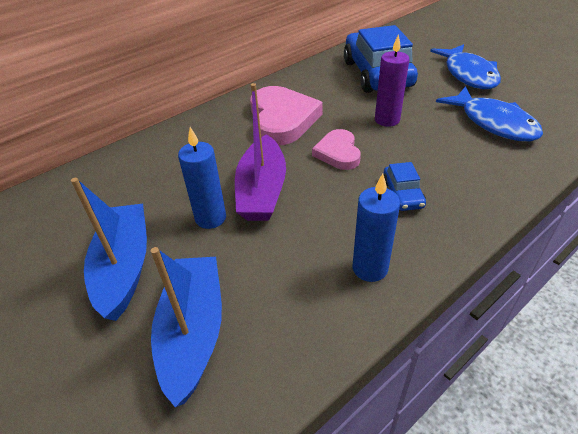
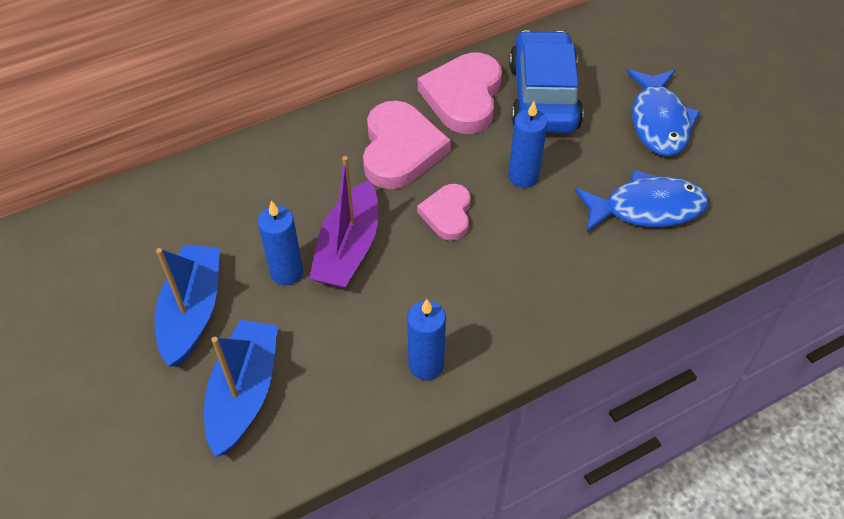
camera: 10 degrees right, 10 degrees up
(318, 83) = (463, 97): none -> pink heart
(387, 120) = (523, 177): purple candle -> blue candle
(402, 194) = (495, 286): blue car -> none
(493, 123) = (647, 208): blue fish -> blue fish turned 75 degrees counterclockwise

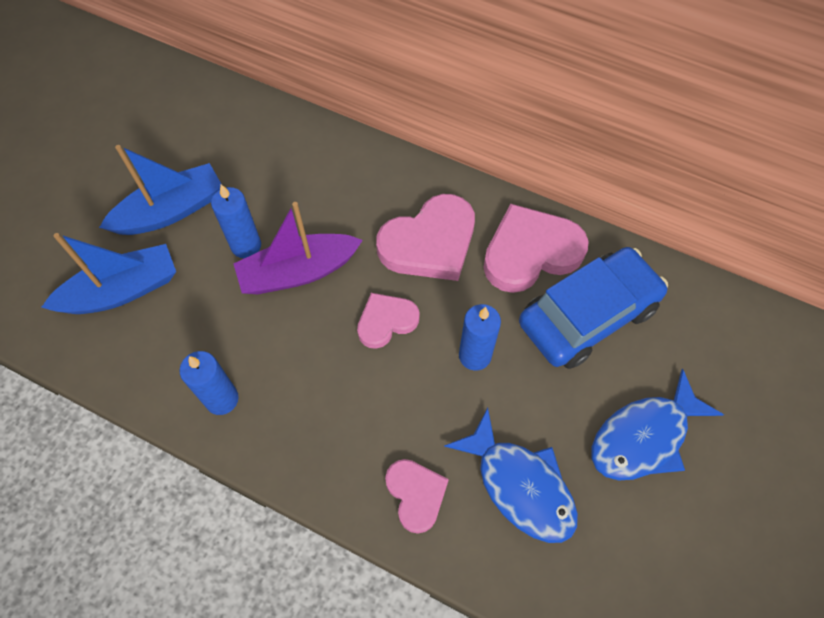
camera: 55 degrees right, 10 degrees up
(610, 274) = (416, 494): none -> pink heart

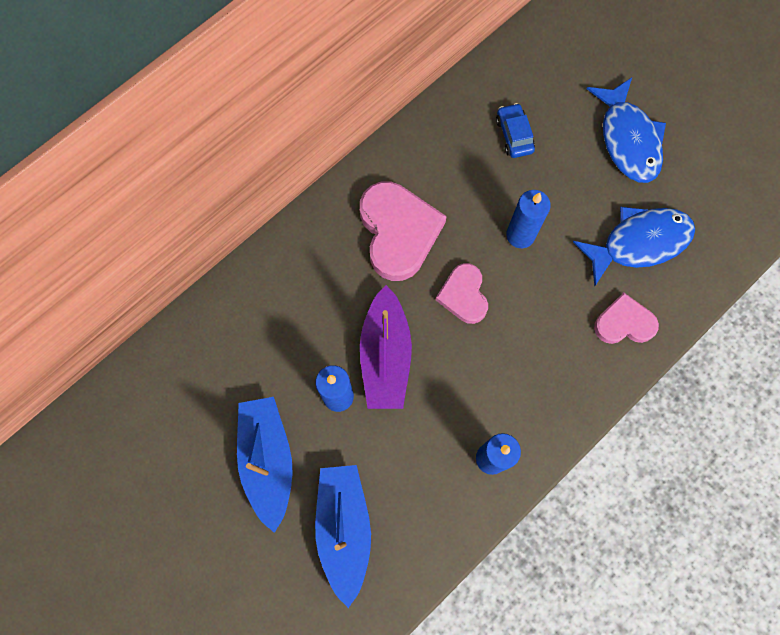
camera: 70 degrees left, 10 degrees up
(530, 252) = (439, 154): pink heart -> none
(587, 315) = (514, 135): blue car -> blue car, size x0.44

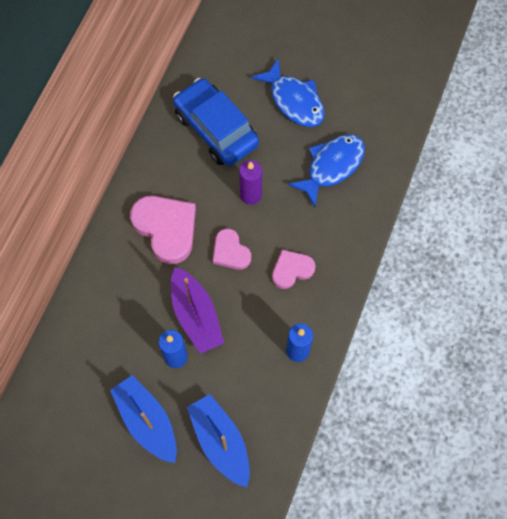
camera: 25 degrees left, 5 degrees down
(514, 135) = (216, 129): blue car -> blue car, size x2.28
(520, 235) = (250, 195): blue candle -> purple candle
(624, 323) = (345, 224): pink heart -> pink heart (292, 270)

